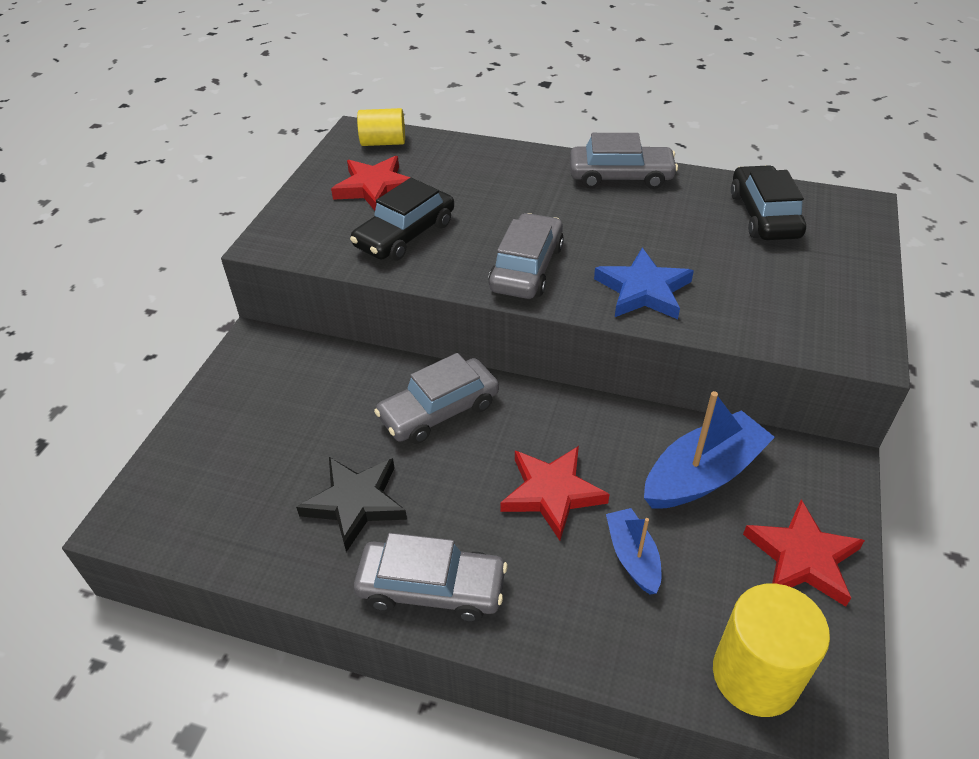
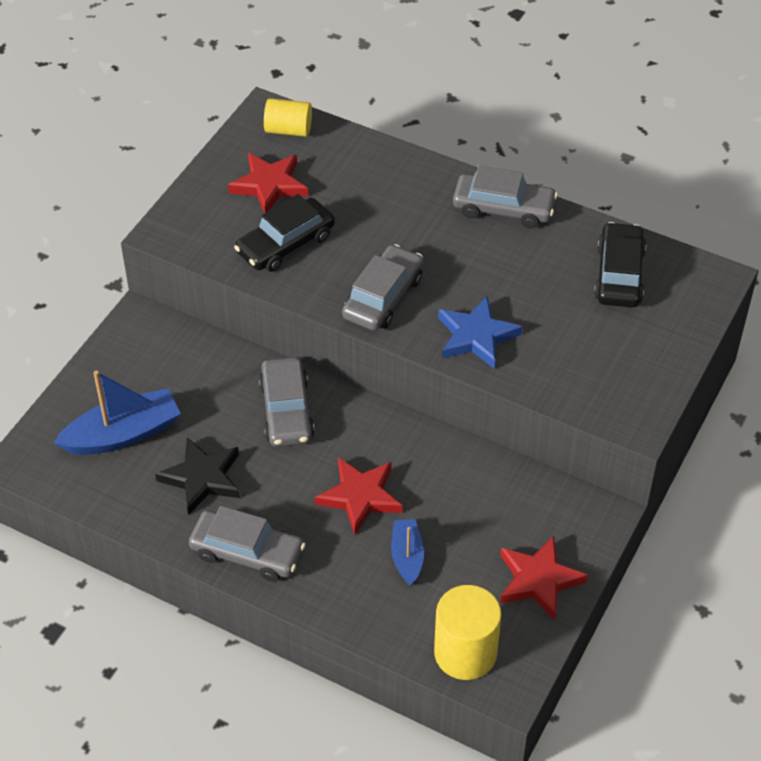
camera: 10 degrees right, 5 degrees up
(439, 410) = (286, 411): grey car -> grey car turned 75 degrees counterclockwise
(703, 474) = (488, 503): blue boat -> blue boat (123, 434)

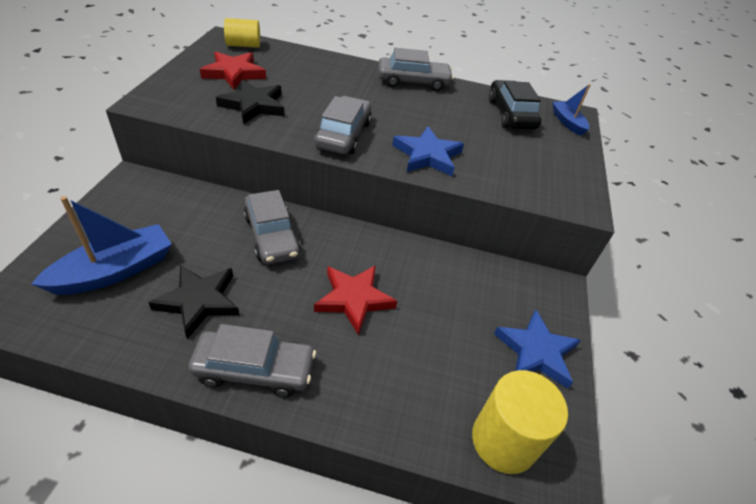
camera: 20 degrees left, 5 degrees down
(285, 244) = (253, 105): black car -> black star
(407, 556) = (413, 348): blue boat -> blue boat (567, 122)
(538, 580) = (536, 352): red star -> blue star

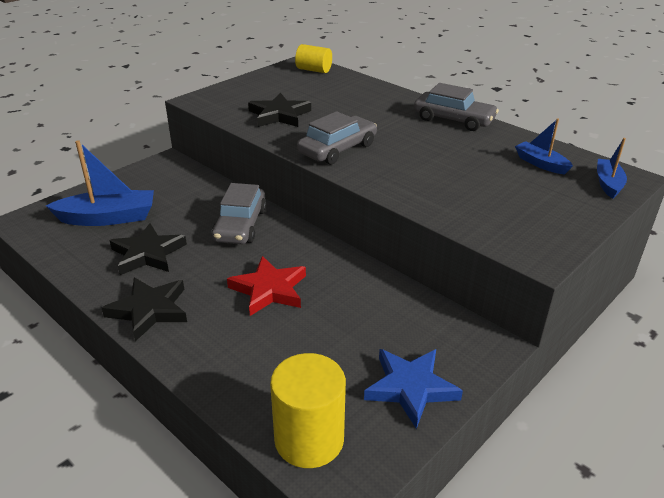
camera: 35 degrees right, 10 degrees down
(234, 73) = (285, 90): red star -> none
(254, 369) = (149, 310): grey car -> black star
(427, 155) = (404, 180): blue star -> none
(511, 114) = (540, 164): black car -> blue boat

